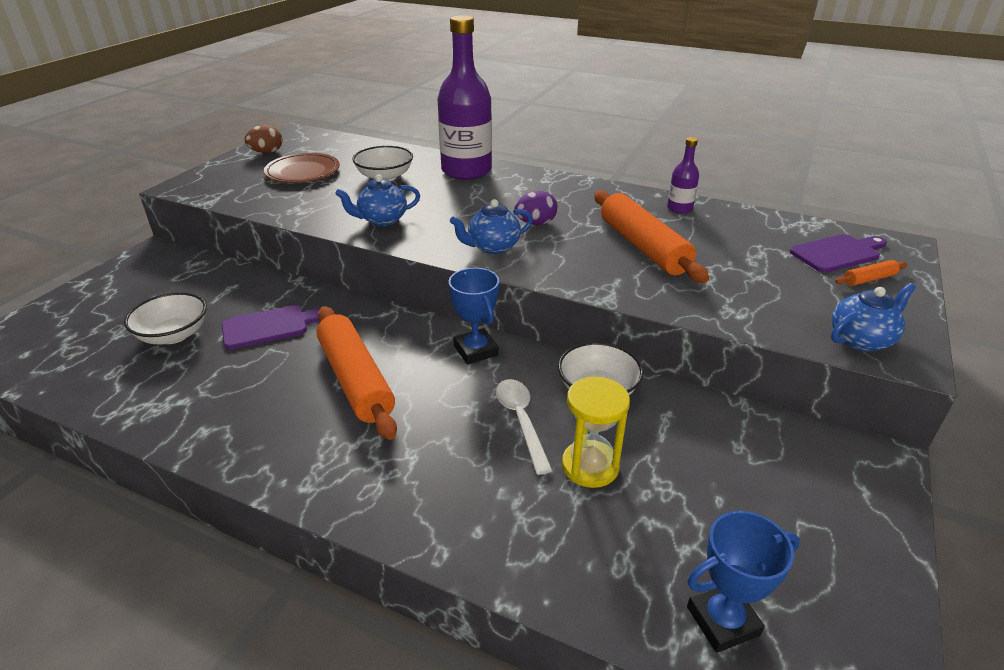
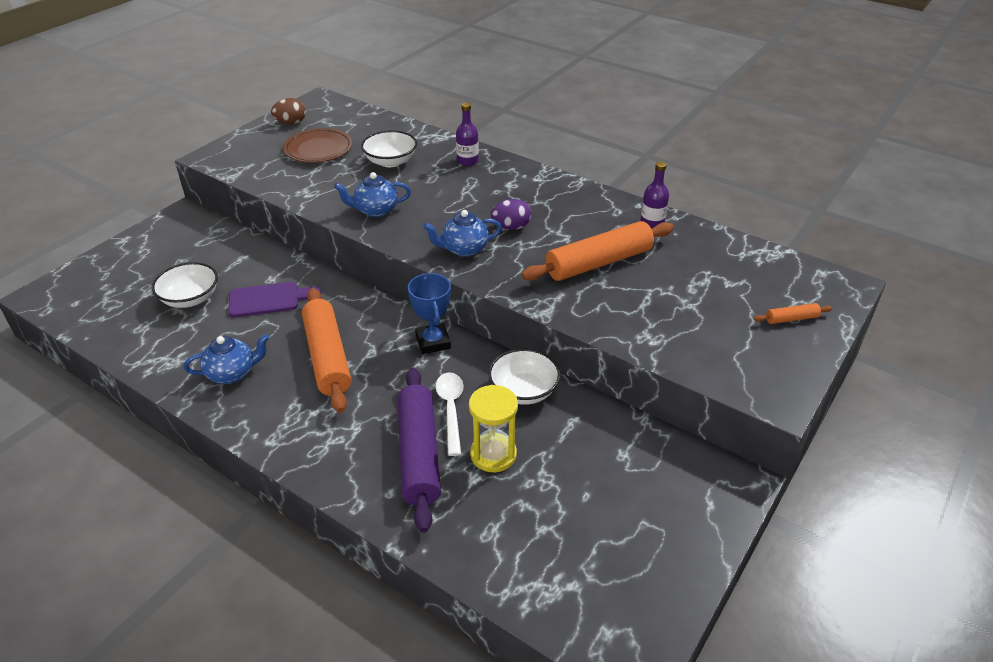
camera: 10 degrees right, 5 degrees up
(466, 171) = (467, 161): purple bottle -> purple bottle, size x0.45
(500, 477) = (419, 454): none -> purple rolling pin
(643, 247) = (598, 262): orange rolling pin -> orange rolling pin turned 75 degrees clockwise
(722, 621) = (548, 583): blue trophy -> none
(838, 253) = (778, 288): purple cutting board -> none
(861, 340) = (748, 377): blue teapot -> blue teapot (232, 373)

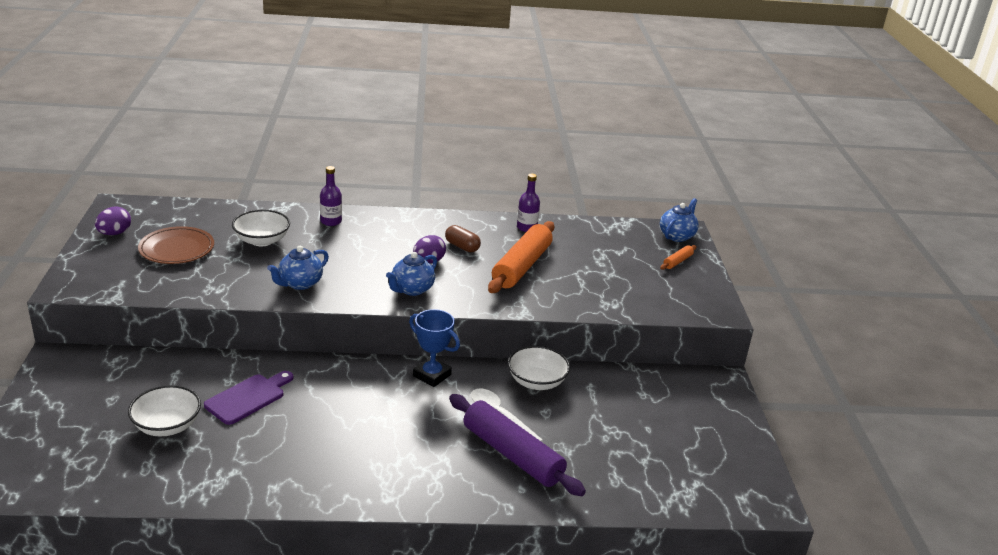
camera: 40 degrees left, 10 degrees down
(232, 373) = (289, 466): blue teapot -> blue teapot (677, 236)
(291, 123) = (114, 233): brown egg -> purple egg
(327, 357) = (359, 420): orange rolling pin -> none
(493, 454) = (563, 431): yellow hourglass -> none
(561, 222) = (462, 247): none -> brown capsule

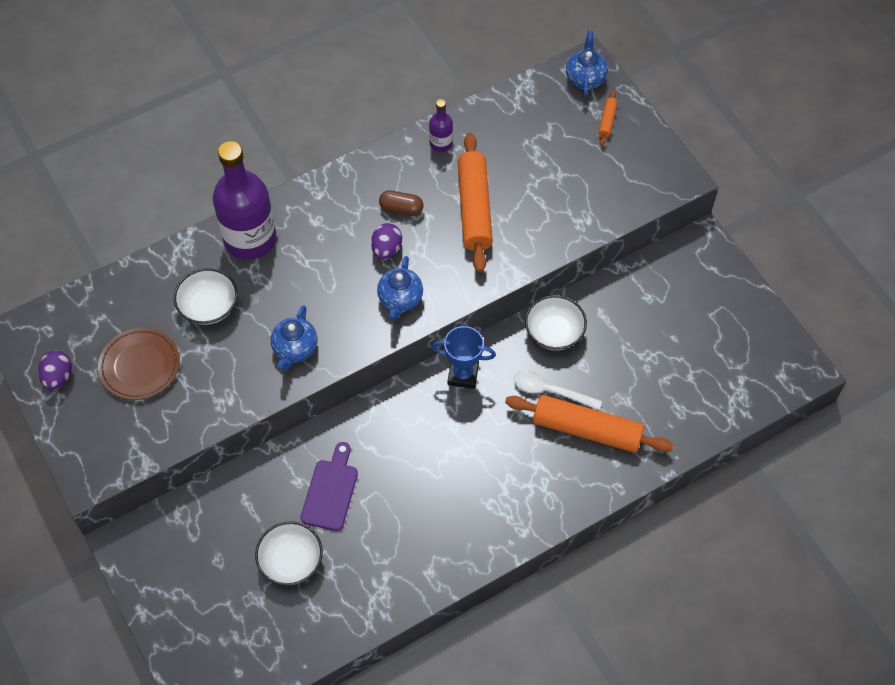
camera: 25 degrees left, 30 degrees up
(331, 221) = (250, 239): purple bottle -> purple bottle, size x2.20
(512, 454) = (587, 429): purple rolling pin -> orange rolling pin

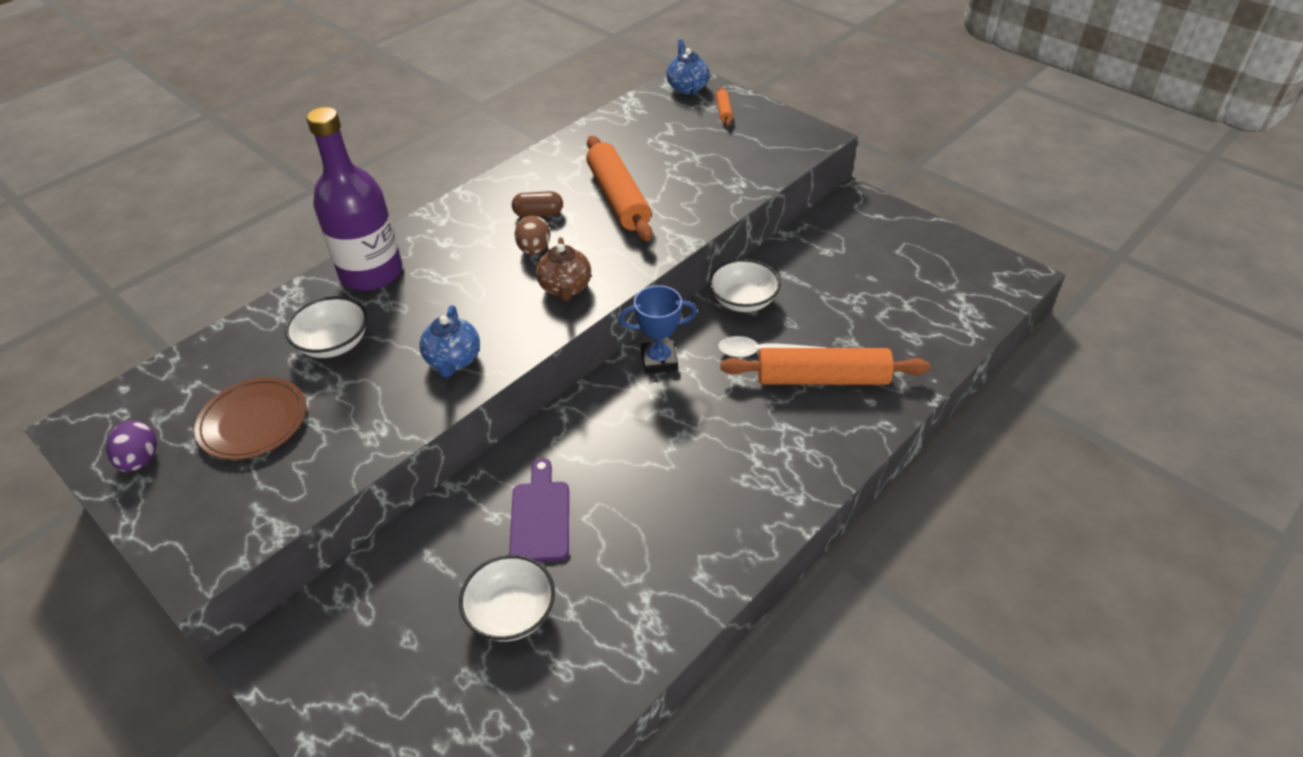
camera: 15 degrees left, 15 degrees down
(386, 249) = (534, 249): purple egg -> brown egg
(400, 299) = (565, 288): blue teapot -> brown teapot
(441, 143) = (562, 157): purple bottle -> none

